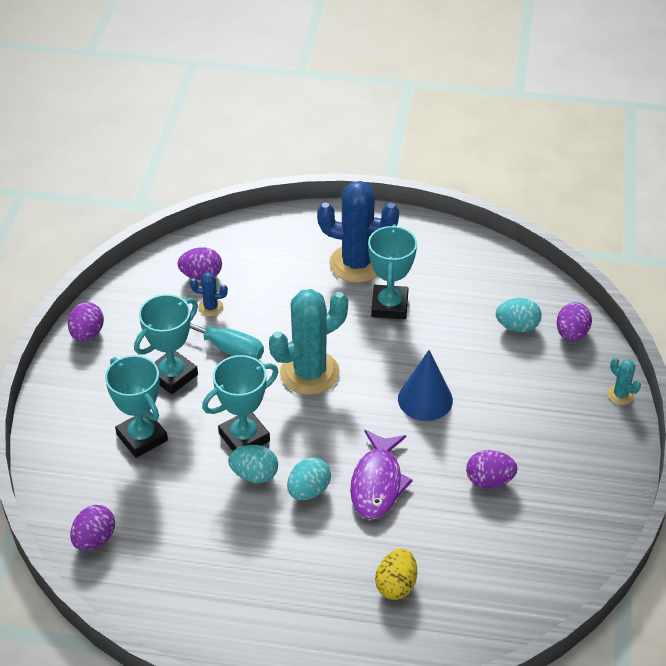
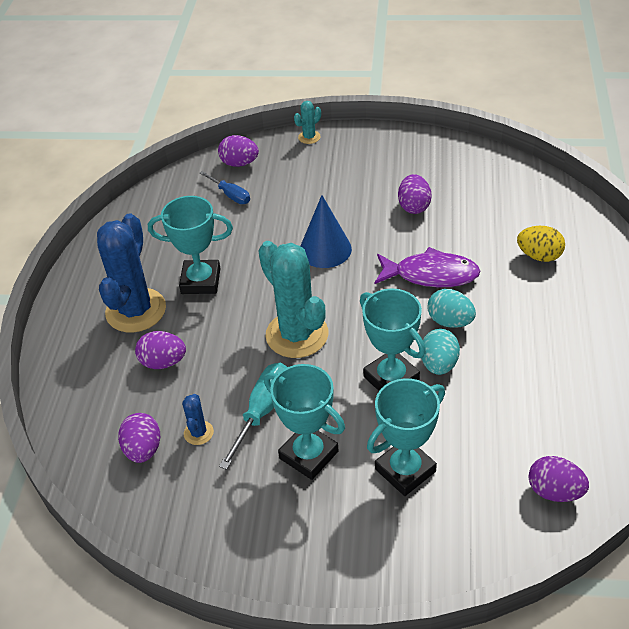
camera: 90 degrees left, 0 degrees up
(87, 334) = (243, 559): purple egg -> purple egg (163, 362)
(517, 326) = (230, 195): turquoise egg -> blue screwdriver

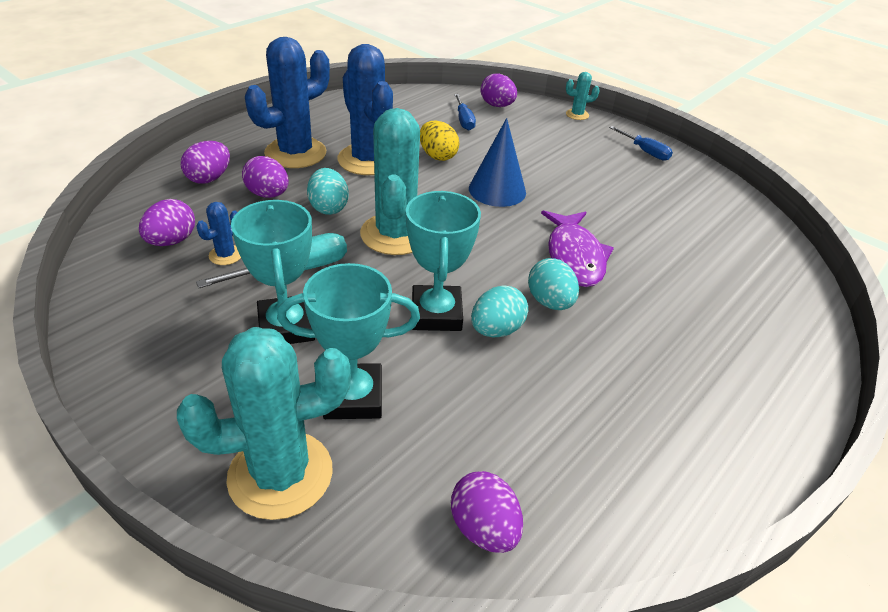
camera: 30 degrees right, 5 degrees down
(201, 281) = (368, 160): turquoise trophy -> blue cactus
(223, 344) = (328, 208): none -> turquoise egg
(390, 147) = (644, 151): none -> blue screwdriver
(414, 206) = (618, 200): purple egg -> purple egg (209, 178)
(419, 545) = (280, 474): none -> turquoise cactus
(431, 275) = (574, 257): purple fish -> purple fish turned 45 degrees clockwise
(539, 256) = (710, 301): yellow egg -> yellow egg (437, 156)

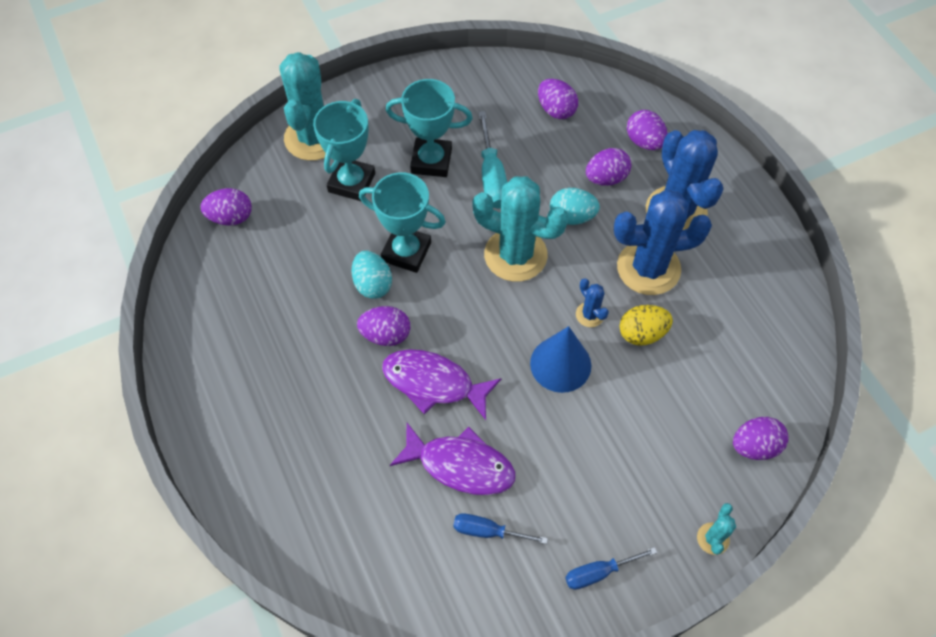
camera: 115 degrees right, 20 degrees up
(225, 255) = (526, 139): blue cactus -> blue cactus (589, 315)
(464, 120) = (719, 390): blue screwdriver -> blue screwdriver (488, 531)
(550, 302) = (386, 335): turquoise egg -> purple egg
(633, 225) = (460, 465): none -> purple fish

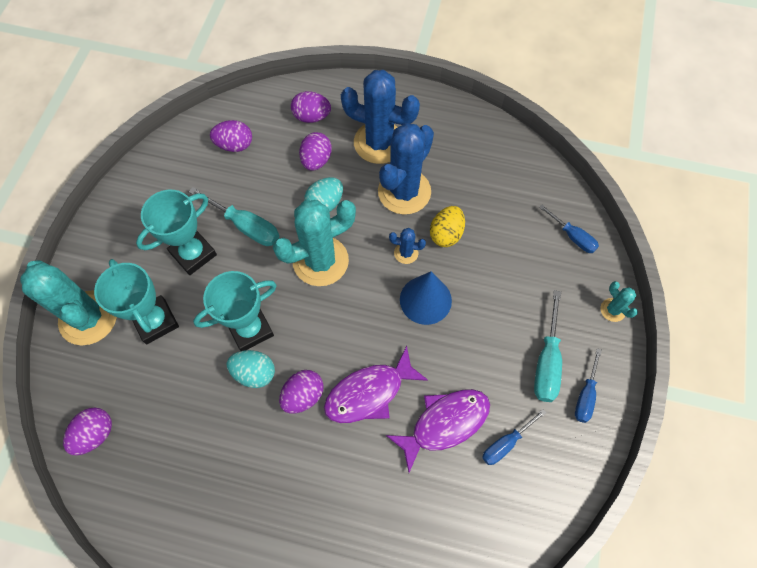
camera: 50 degrees left, 5 degrees up
(600, 512) = (546, 361): none -> turquoise screwdriver
(754, 446) = (572, 236): purple egg -> blue screwdriver

